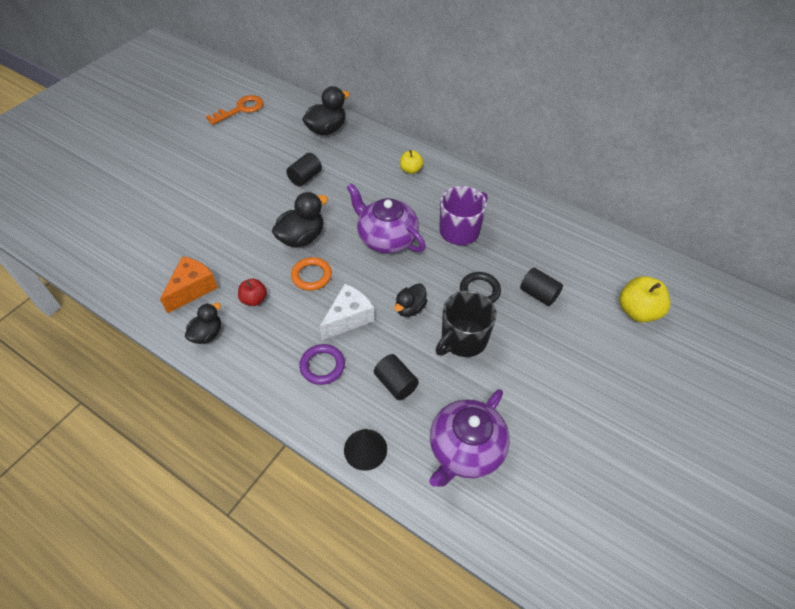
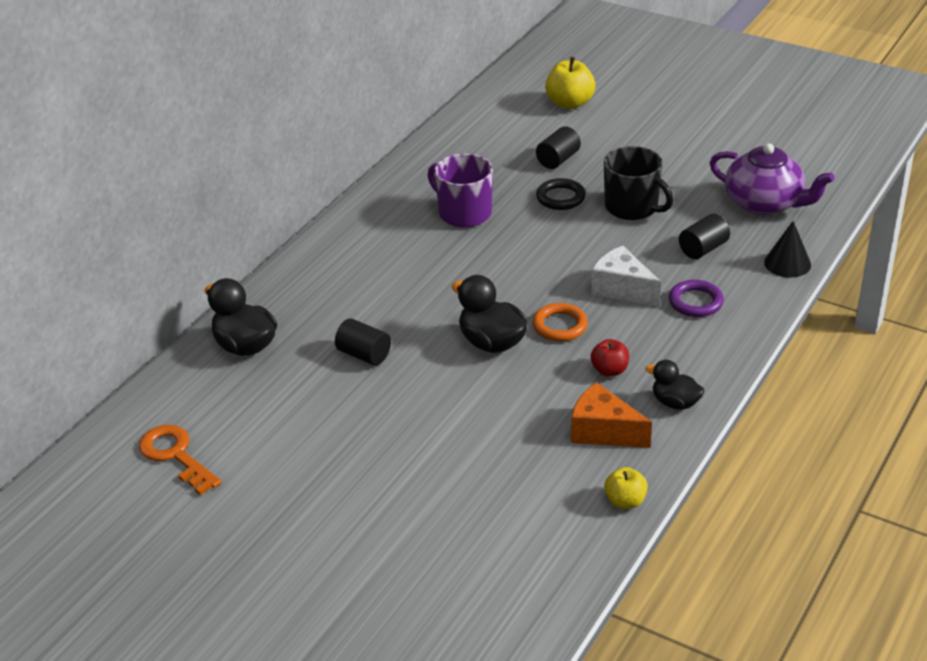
camera: 90 degrees left, 15 degrees down
(386, 238) = (484, 269): purple teapot -> none
(410, 308) = (597, 245): black duck -> none
(411, 170) = (346, 257): yellow apple -> yellow apple (625, 501)

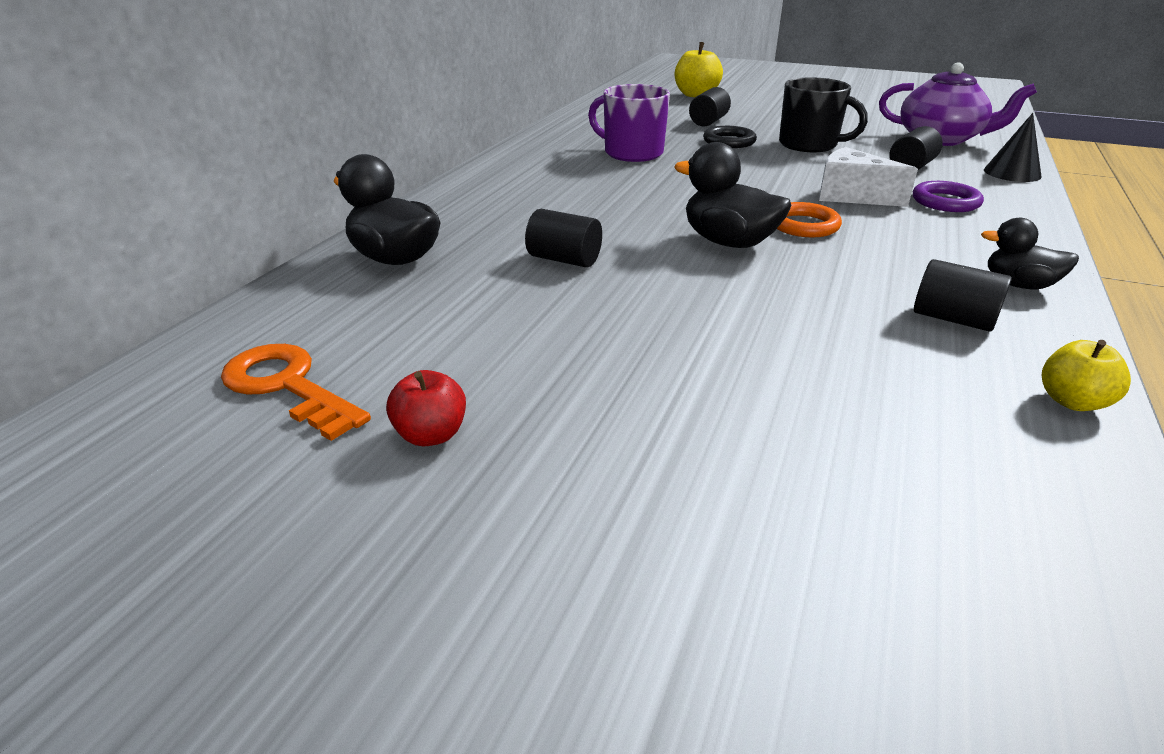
camera: 10 degrees left, 5 degrees down
(603, 431) = (953, 319): orange cheese -> black cylinder
(609, 370) = (901, 259): red apple -> red apple (431, 435)

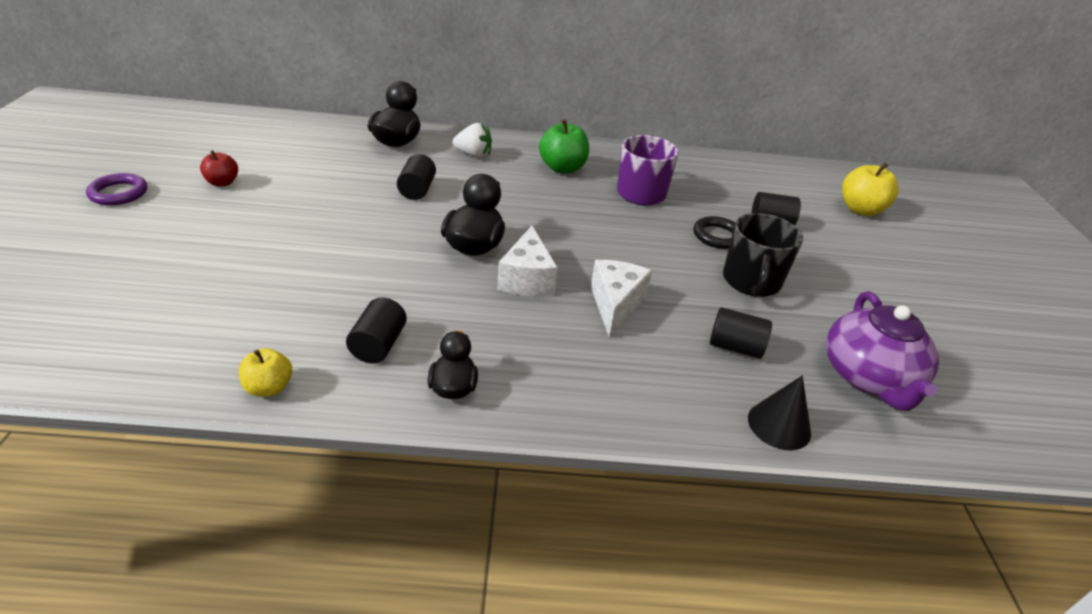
camera: 65 degrees right, 5 degrees up
(288, 386) = (259, 145): orange key -> none
(480, 215) = (473, 154): none -> white strawberry
(553, 176) = (562, 168): none -> green apple
(803, 225) = (527, 279): orange ring -> white cheese
(945, 202) = (638, 363): purple ring -> purple ring (118, 193)

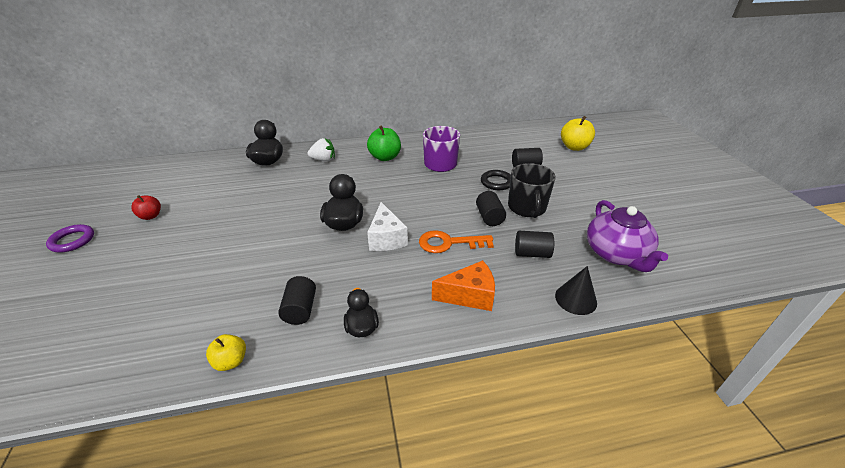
camera: 10 degrees left, 0 degrees up
(417, 190) = (293, 192): black cylinder -> black cylinder (489, 217)
(615, 305) = (449, 243): white cheese -> orange key
(620, 383) = (469, 296): none -> orange cheese

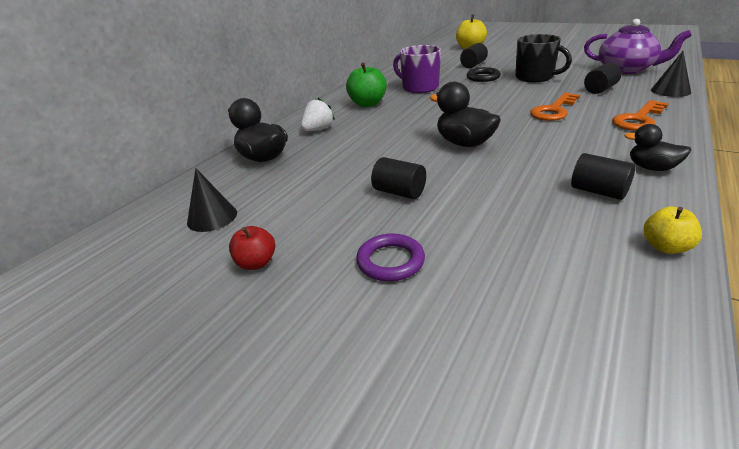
camera: 45 degrees left, 5 degrees down
(72, 241) = (208, 359): purple ring -> purple ring (390, 261)
(189, 182) = (212, 217): none -> black cone
(386, 238) = (516, 131): white cheese -> none
(469, 296) = (638, 119): orange cheese -> orange key
(489, 217) = (532, 90): black cylinder -> black cylinder (399, 192)

